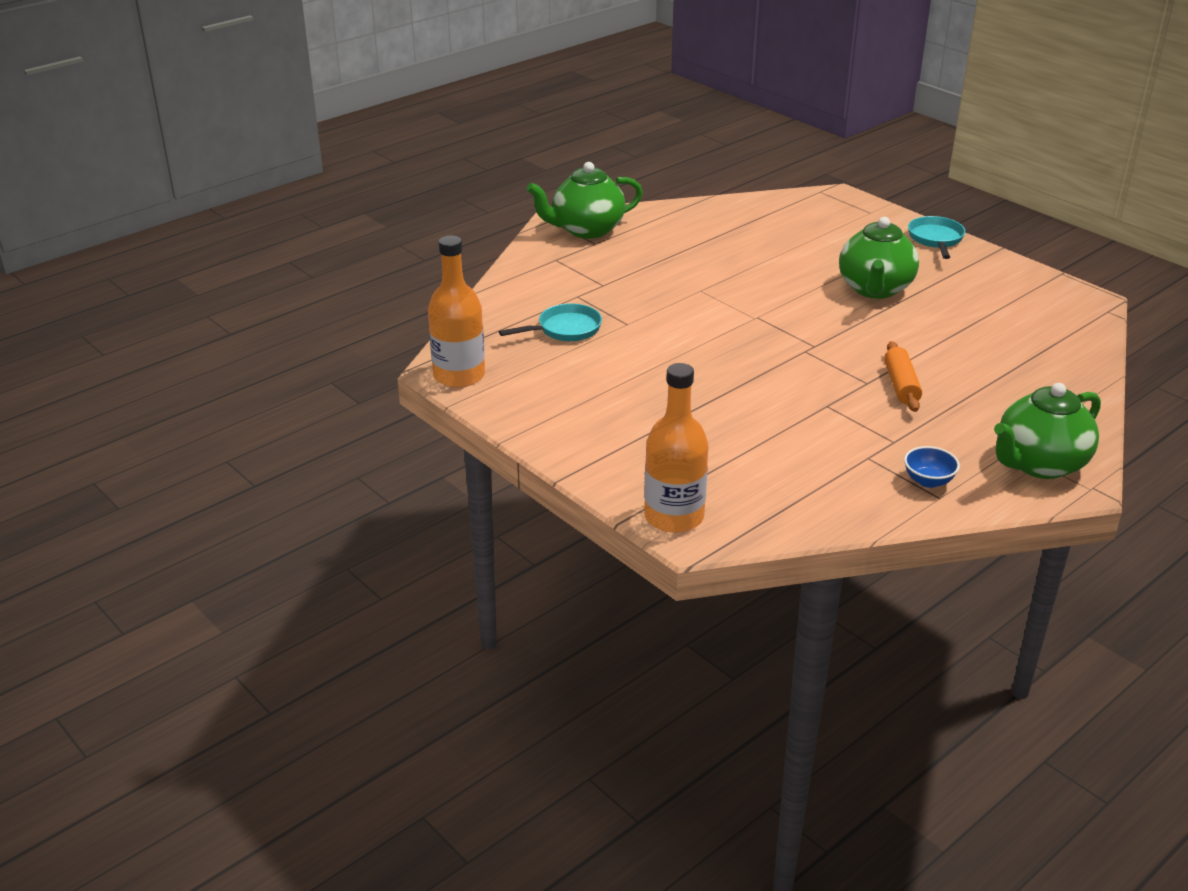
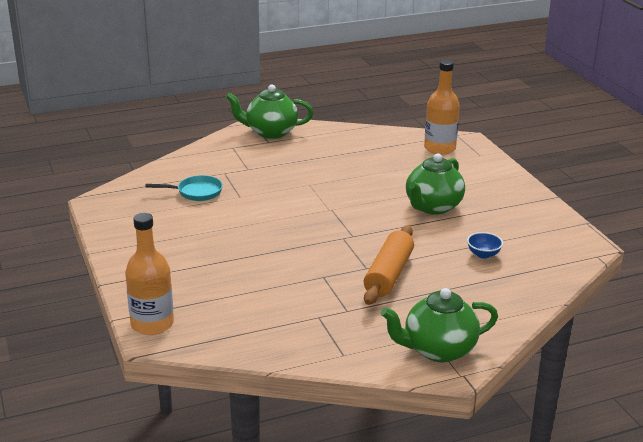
camera: 20 degrees right, 5 degrees down
(459, 375) = (103, 207): orange bottle -> orange bottle (439, 148)
(901, 385) = (388, 274): orange rolling pin -> orange rolling pin, size x1.57
(928, 481) = (346, 342): blue bowl -> blue bowl (483, 254)
(935, 239) = (511, 182): turquoise pan -> none

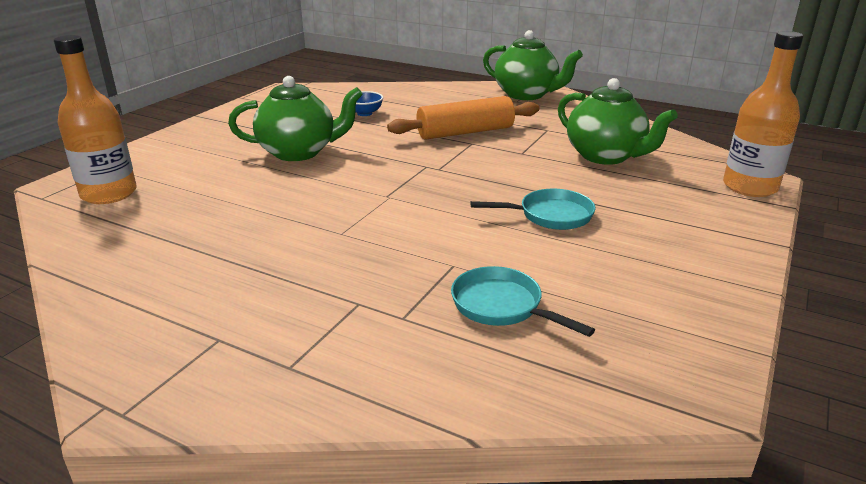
camera: 130 degrees left, 0 degrees up
(237, 240) = (550, 215): none -> turquoise pan
(270, 132) = (166, 359): green teapot -> green teapot (606, 156)

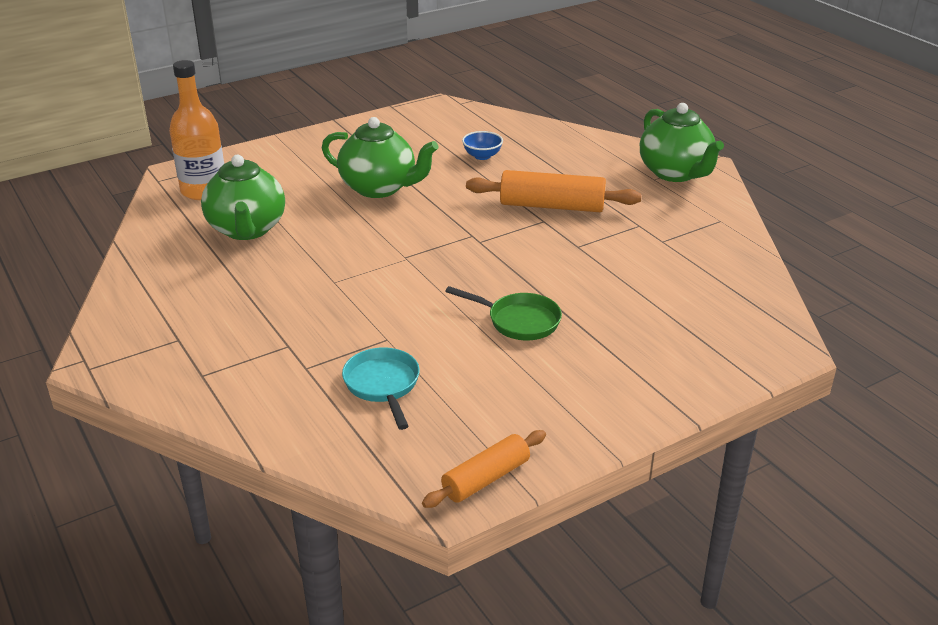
camera: 30 degrees right, 5 degrees up
(550, 215) = (519, 321): turquoise pan -> green pan
(606, 156) = (656, 275): green teapot -> green teapot (247, 229)
(706, 354) = (486, 478): none -> orange rolling pin
(750, 187) = (756, 355): orange bottle -> none

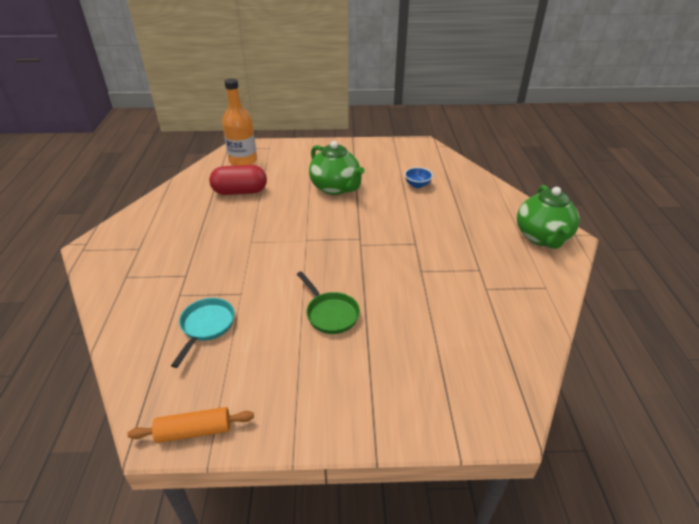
camera: 30 degrees right, 5 degrees up
(247, 229) = (240, 192): green teapot -> red capsule
(552, 206) = (430, 234): orange rolling pin -> none

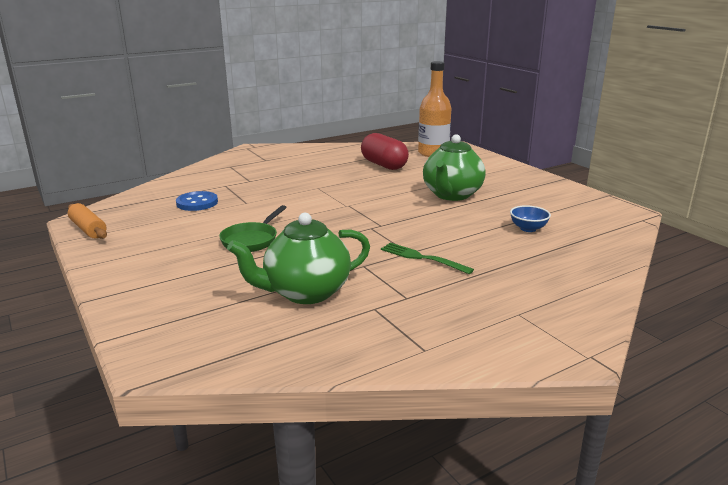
camera: 60 degrees right, 15 degrees down
(206, 326) = (197, 203): turquoise pan -> blue button
(428, 241) = (422, 258): none -> green fork
(542, 237) = (540, 329): green teapot -> green teapot (305, 292)

